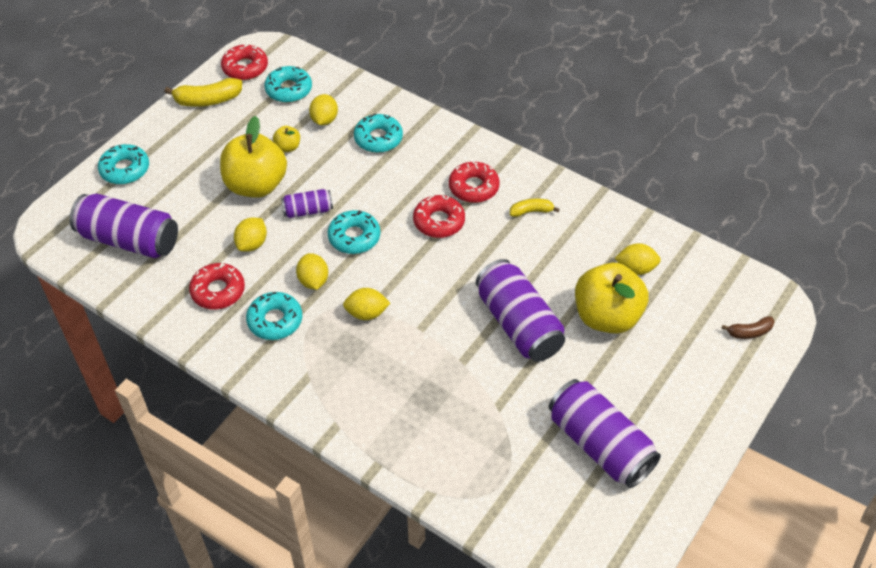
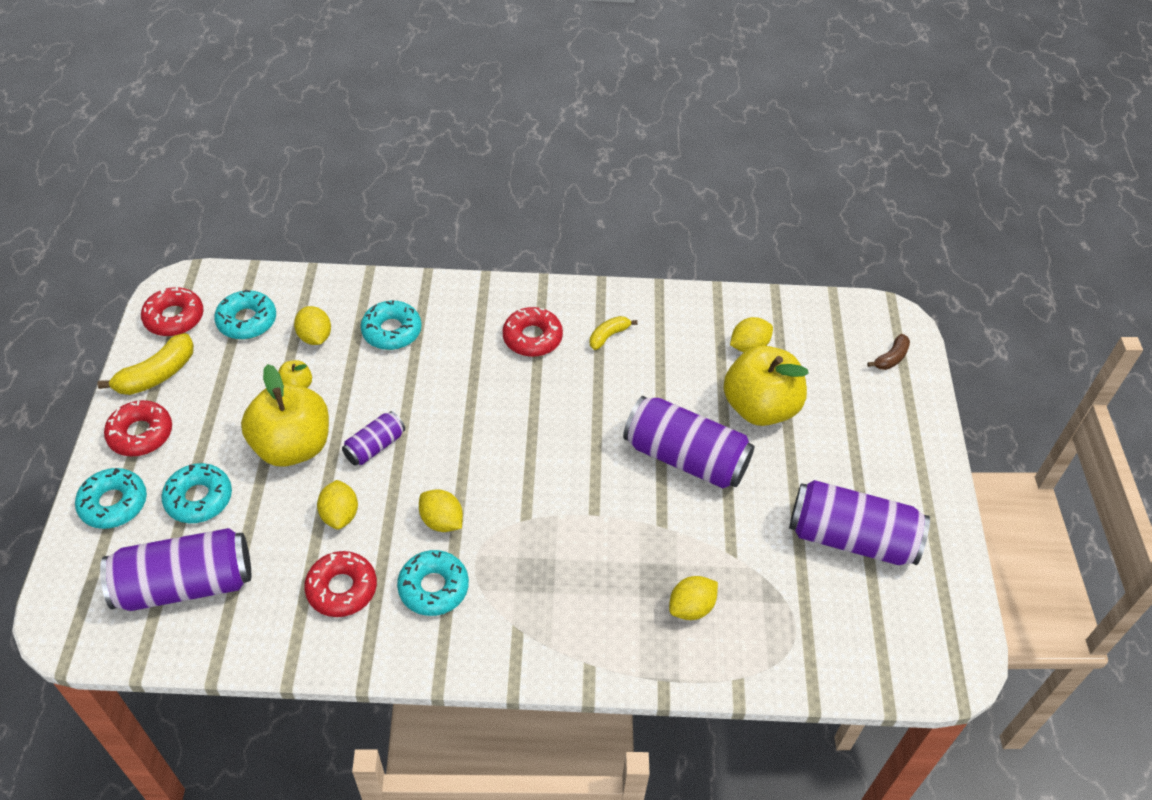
camera: 35 degrees left, 0 degrees up
(354, 237) = (449, 451): turquoise donut -> turquoise donut (199, 498)
(366, 313) = (526, 526): yellow lemon -> yellow lemon (691, 607)
(439, 221) = (525, 390): red donut -> red donut (140, 434)

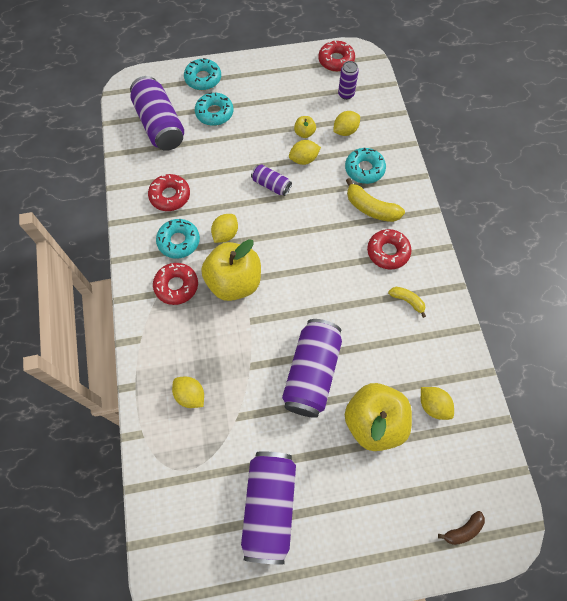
camera: 80 degrees right, 15 degrees up
(140, 434) = (250, 74): red donut -> red donut (176, 286)
(157, 375) = (292, 67): yellow banana -> yellow banana (371, 208)
(247, 321) = (346, 94): turquoise donut -> purple can
(293, 446) = (260, 144): yellow apple -> yellow apple (234, 282)
(340, 515) = (218, 181): yellow lemon -> yellow lemon (304, 159)
(891, 358) = (462, 530): brown banana -> brown banana turned 60 degrees counterclockwise

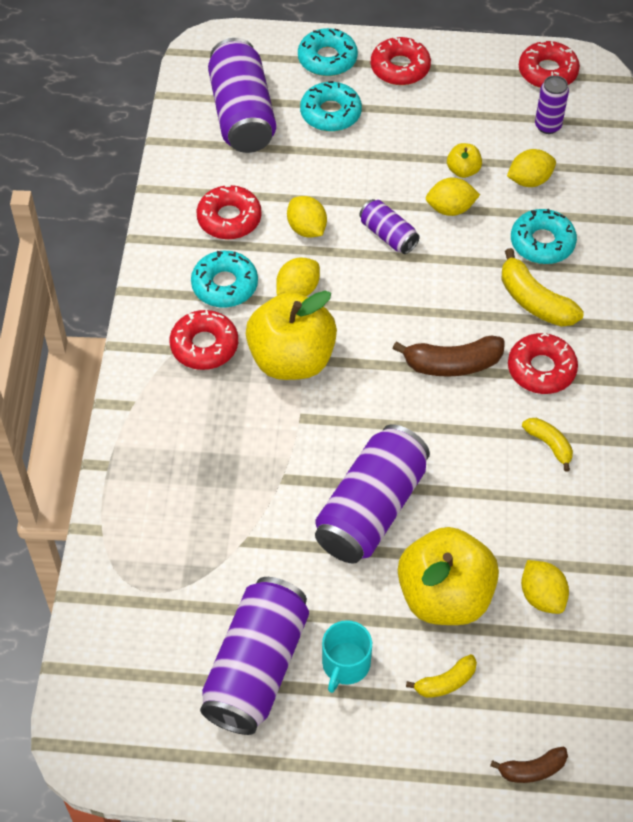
camera: 15 degrees right, 10 degrees down
(190, 395) = (184, 496): yellow lemon -> yellow lemon (307, 229)
(248, 75) = (400, 68): none -> red donut
(325, 488) = (345, 664): none -> turquoise mug
(333, 261) = (452, 364): none -> brown banana
(391, 483) = (445, 682): none -> yellow banana

